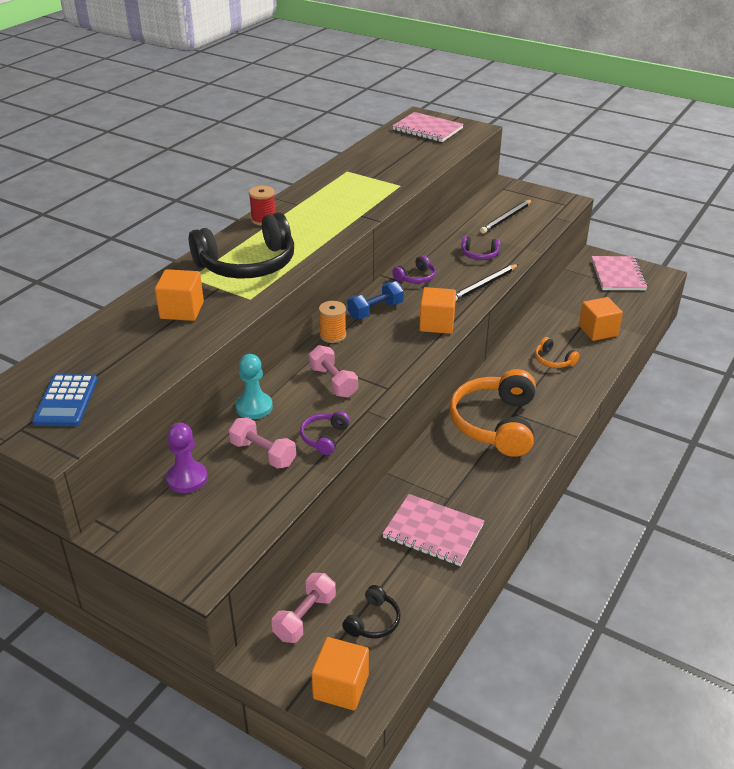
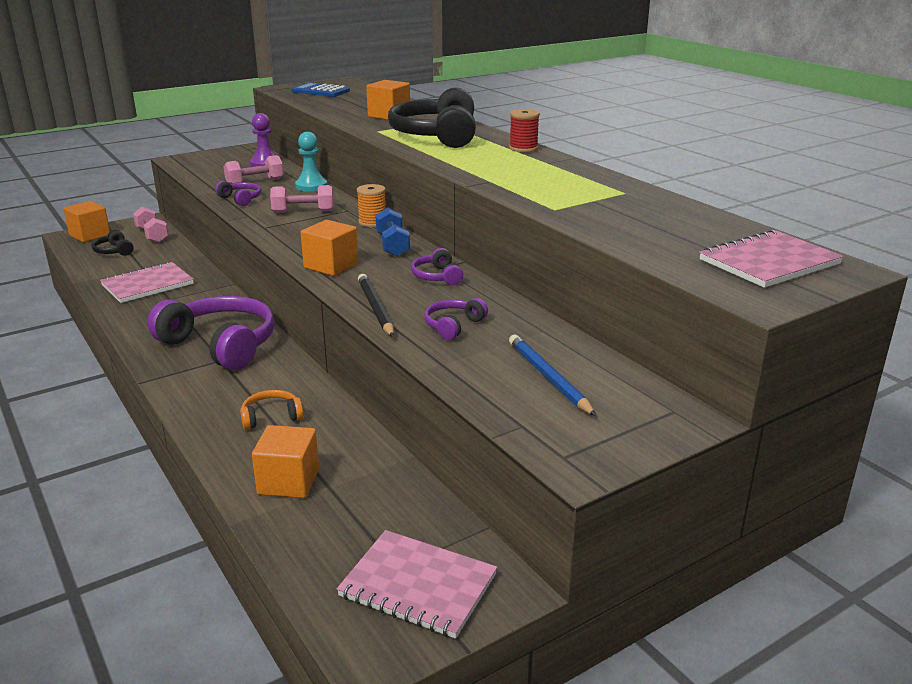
camera: 115 degrees right, 10 degrees down
(495, 424) = (220, 345): orange headphones -> purple headphones
(506, 218) = (548, 377): black pencil -> blue pencil

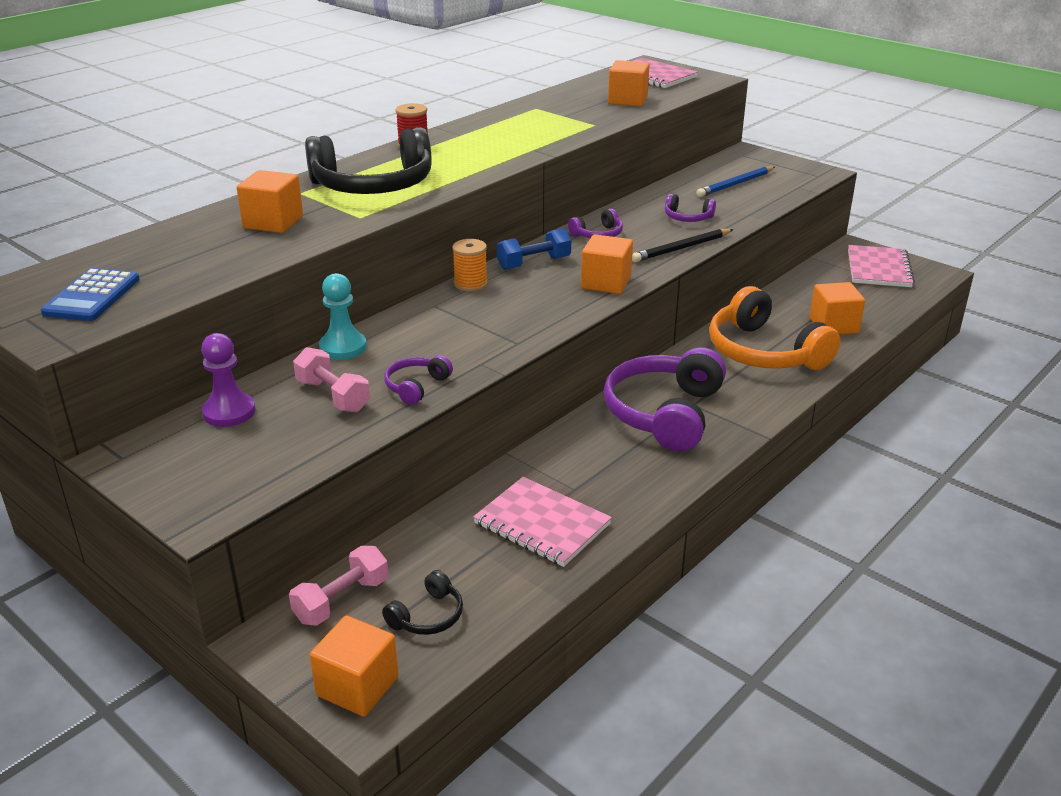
camera: 105 degrees left, 5 degrees up
(271, 417) = (764, 352): orange headphones -> orange headphones, size x2.22
(303, 212) = (451, 330): pink dumbbell -> none
(647, 234) = (627, 100): none -> orange cube

